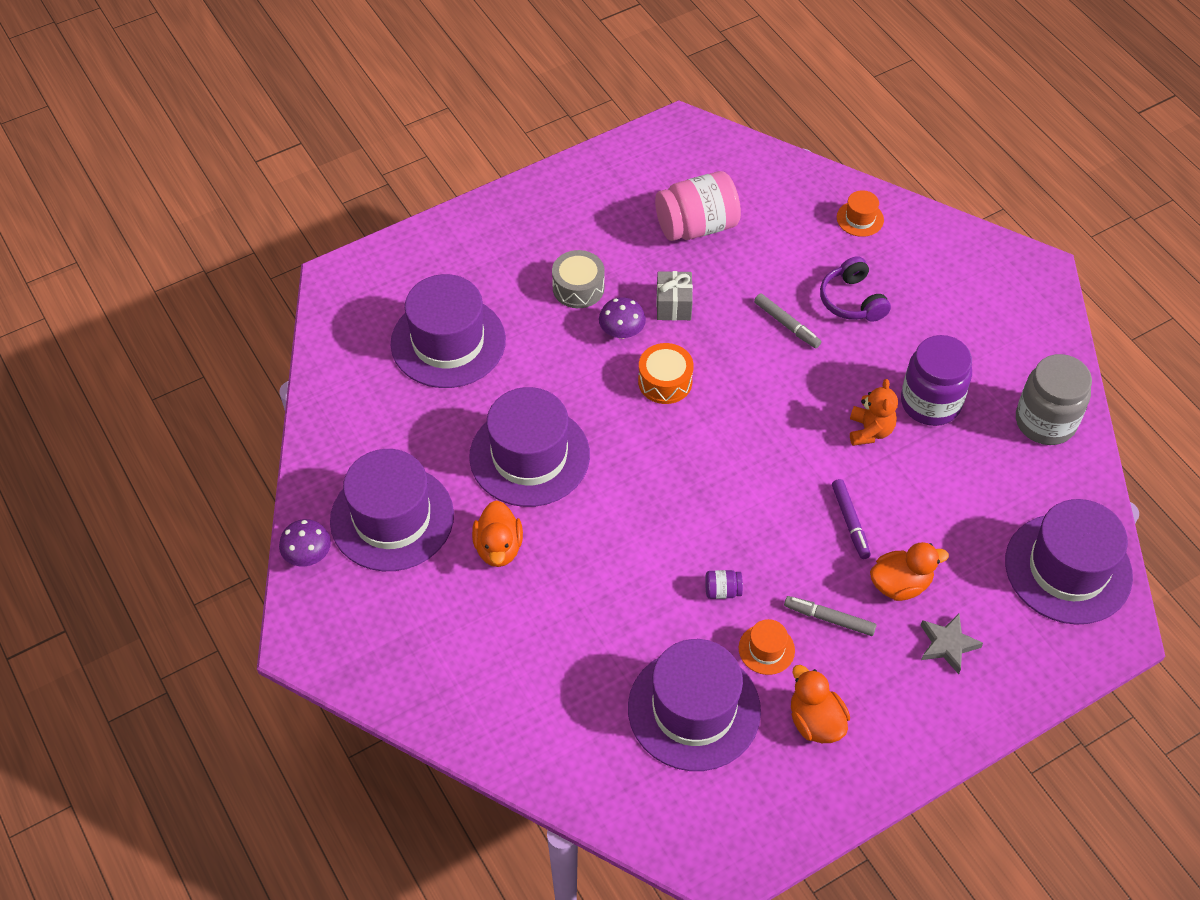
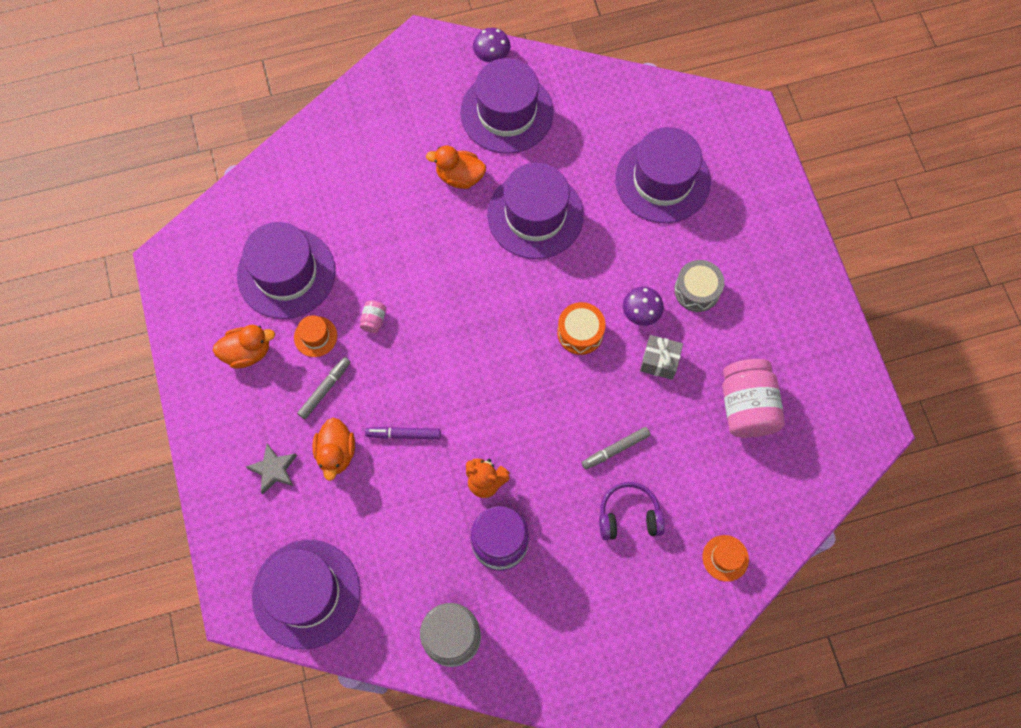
camera: 105 degrees right, 15 degrees up
(722, 591) = (373, 320): purple jar -> pink jar

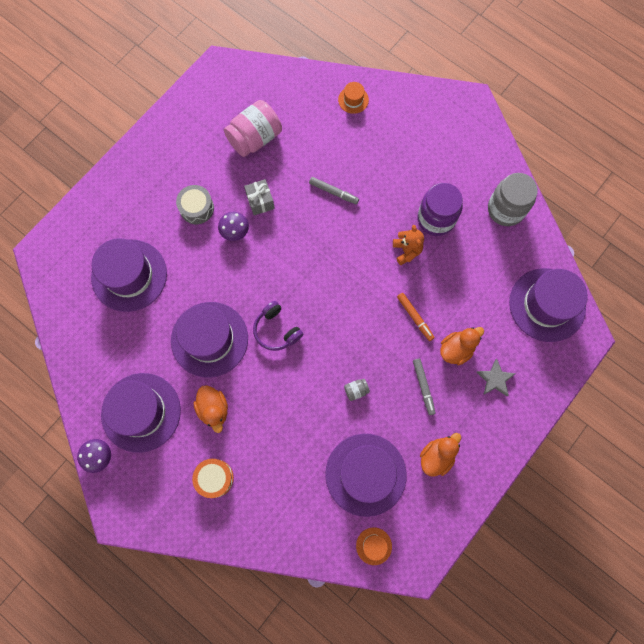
camera: 125 degrees left, 5 degrees up
(247, 352) = (436, 456): orange duck -> orange duck turned 90 degrees clockwise
(315, 336) = (394, 420): orange hat -> orange hat (374, 546)
(324, 389) = (423, 387): grey marker -> grey marker turned 105 degrees counterclockwise
(373, 320) = (356, 390): pink jar -> grey jar
(404, 434) = (415, 317): purple marker -> orange marker
(580, 332) = (273, 258): orange drum -> orange drum (214, 478)
(629, 516) = (367, 161): purple headphones -> purple headphones (277, 330)

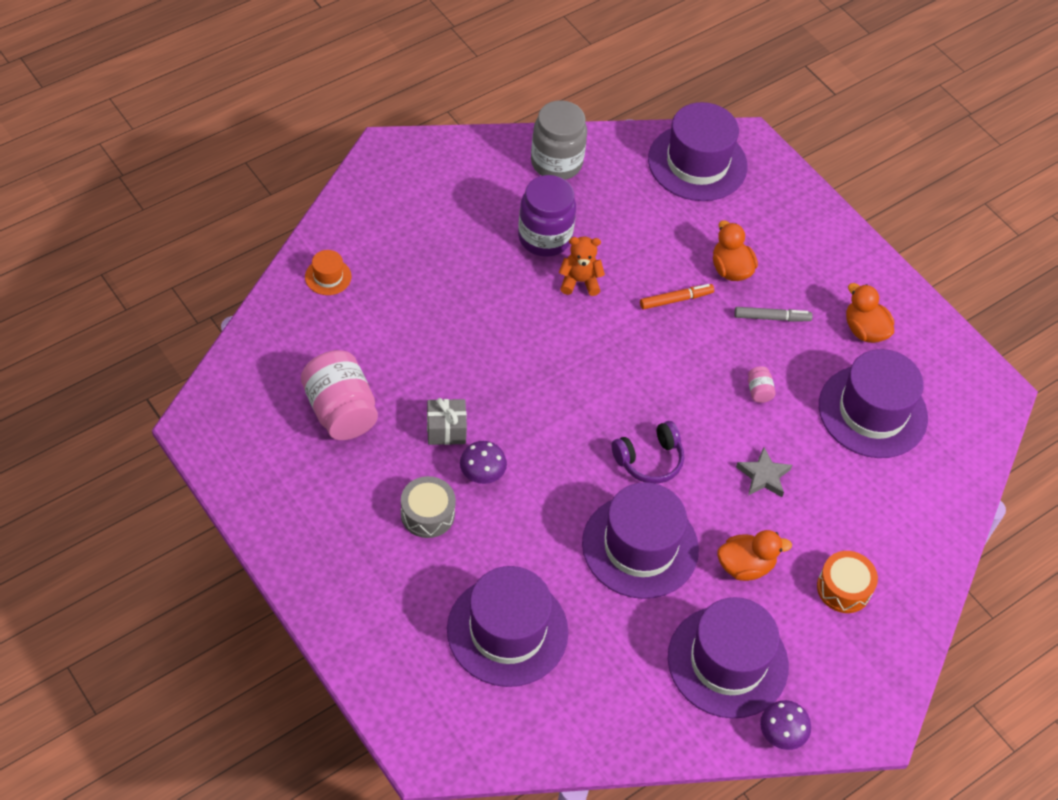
camera: 80 degrees left, 20 degrees down
(333, 192) = (464, 339): grey marker -> none
(356, 390) = (759, 391): grey jar -> pink jar
(374, 546) = (965, 428): orange hat -> none
(495, 379) = (779, 243): grey star -> grey star (763, 476)

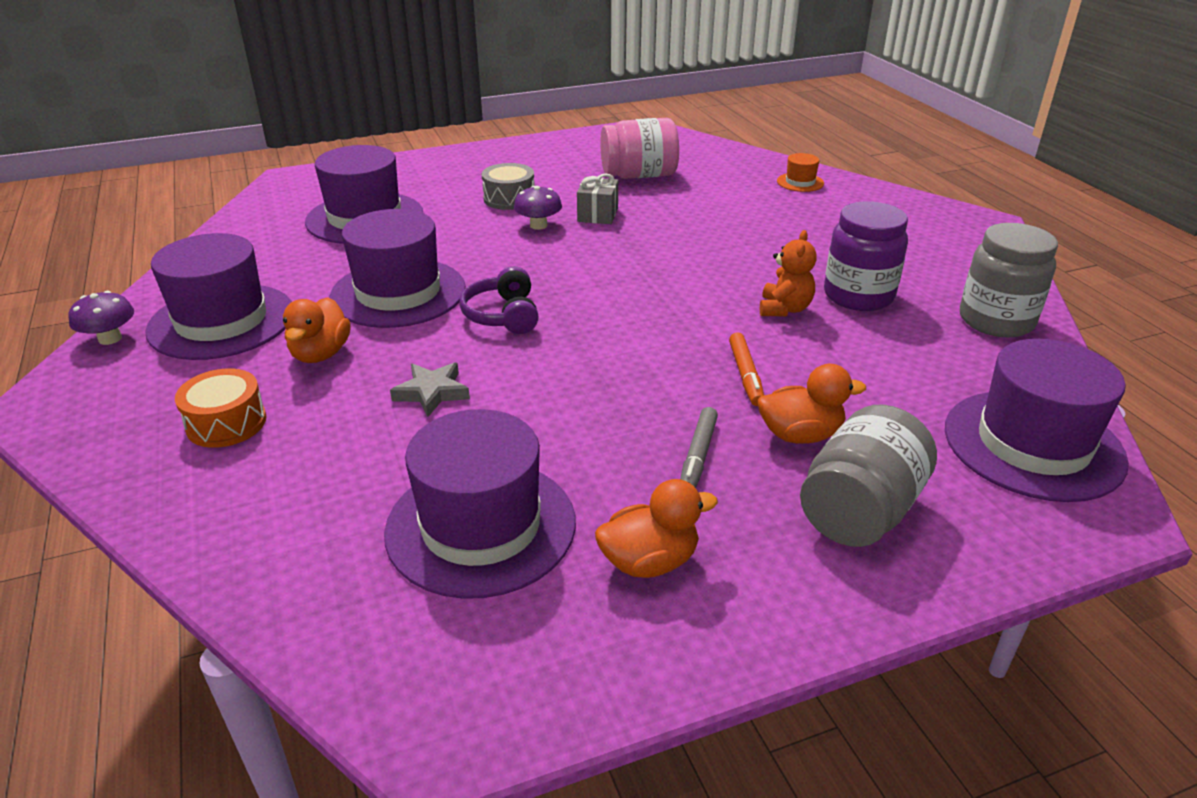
camera: 110 degrees right, 20 degrees down
(759, 391) = (567, 416): pink jar -> none
(788, 242) = (859, 511): none -> grey jar

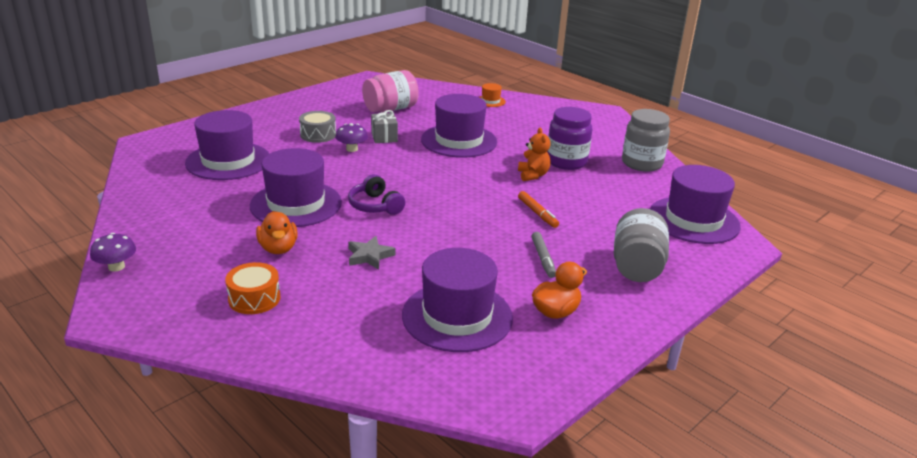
camera: 25 degrees left, 5 degrees down
(221, 321) = (189, 242): purple hat -> purple hat (459, 141)
(800, 435) = (585, 237): orange duck -> none

